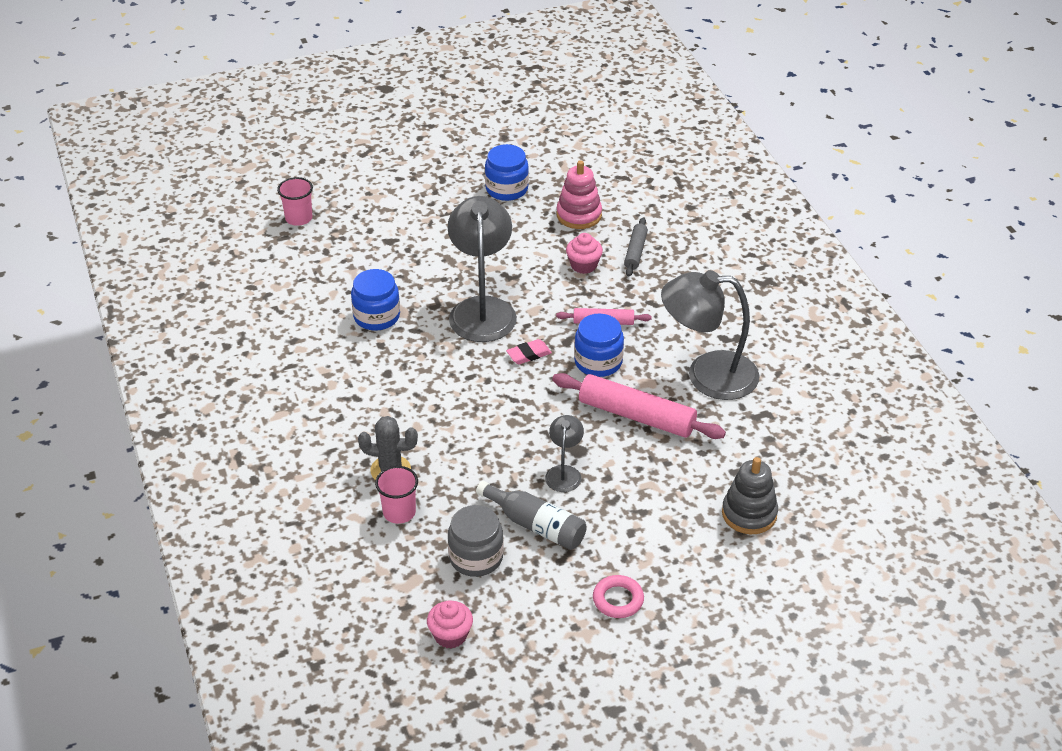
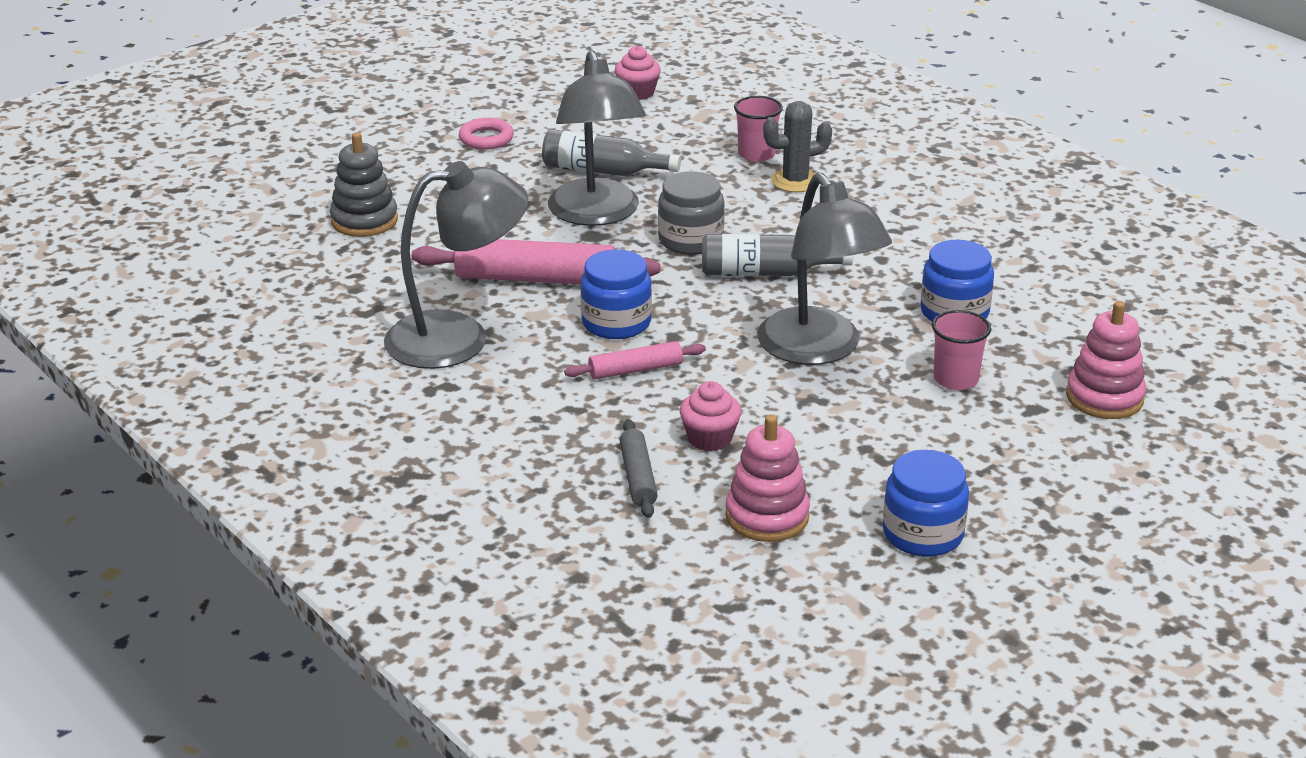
camera: 160 degrees right, 10 degrees down
(298, 218) = (1204, 410): pink cup -> pink cup (955, 379)
(344, 238) = (1104, 397): none -> pink stacking toy
(474, 380) = (766, 273): none -> grey bottle
(476, 557) = (650, 140): grey jar -> grey jar (690, 240)
(529, 354) = (715, 312): pink eraser -> none
(564, 472) = (597, 214): grey lamp -> grey lamp, size x2.05

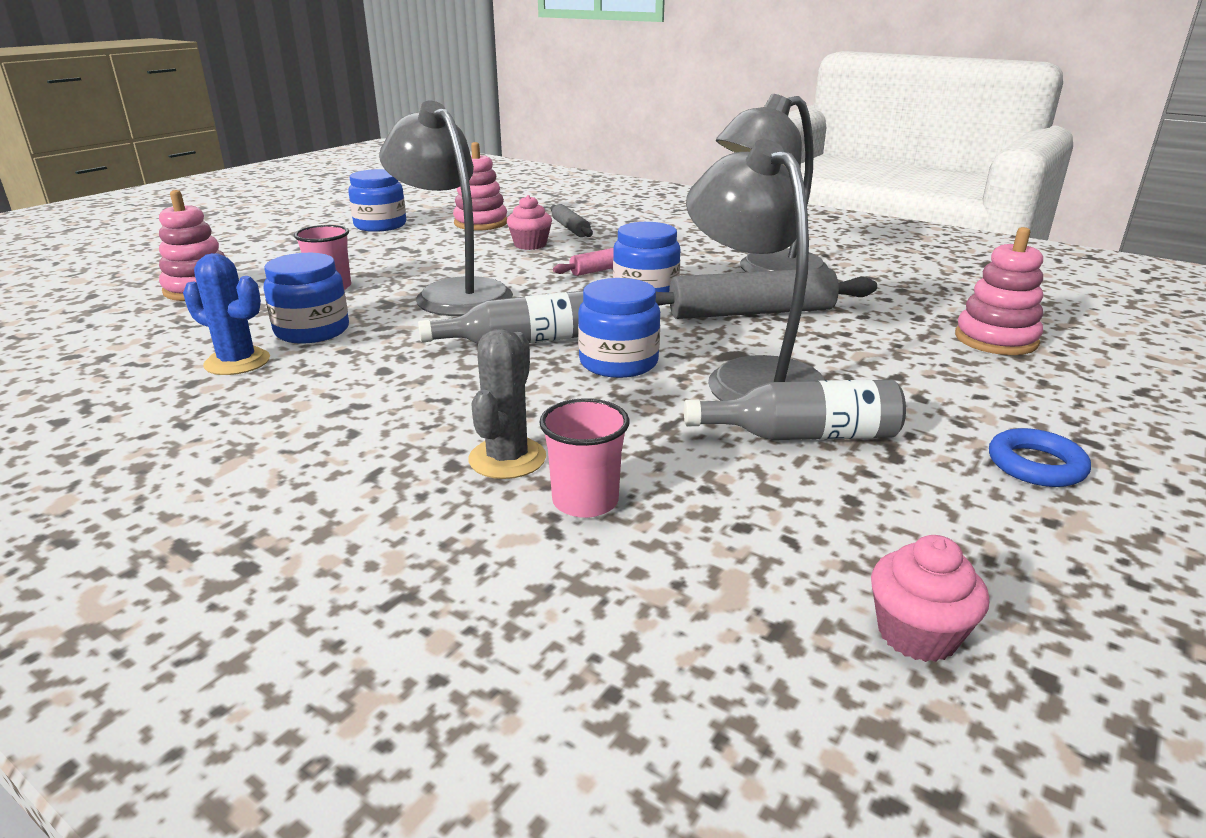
camera: 165 degrees right, 5 degrees down
(364, 221) = (995, 339): grey stacking toy -> pink stacking toy
(486, 139) = (1036, 465): pink ring -> blue ring
(536, 279) = (751, 312): pink rolling pin -> grey rolling pin
(690, 240) = (618, 362): grey jar -> blue jar
(795, 181) = (507, 458): grey cactus -> grey cactus turned 45 degrees counterclockwise
(1006, 283) = (237, 362): none -> blue cactus

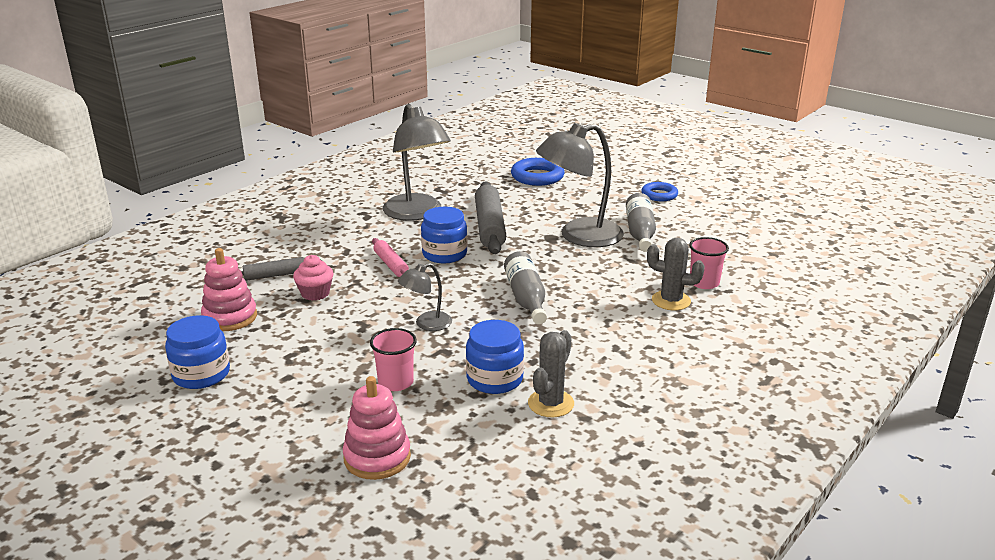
camera: 85 degrees left, 0 degrees up
(237, 362) = (551, 403): blue cactus -> grey cactus
(454, 293) = (426, 324): grey lamp -> grey lamp, size x0.49
(618, 362) = (559, 269): blue jar -> none
(917, 634) = (767, 233): pink cupcake -> none
(995, 339) = (537, 177): pink stacking toy -> blue ring

